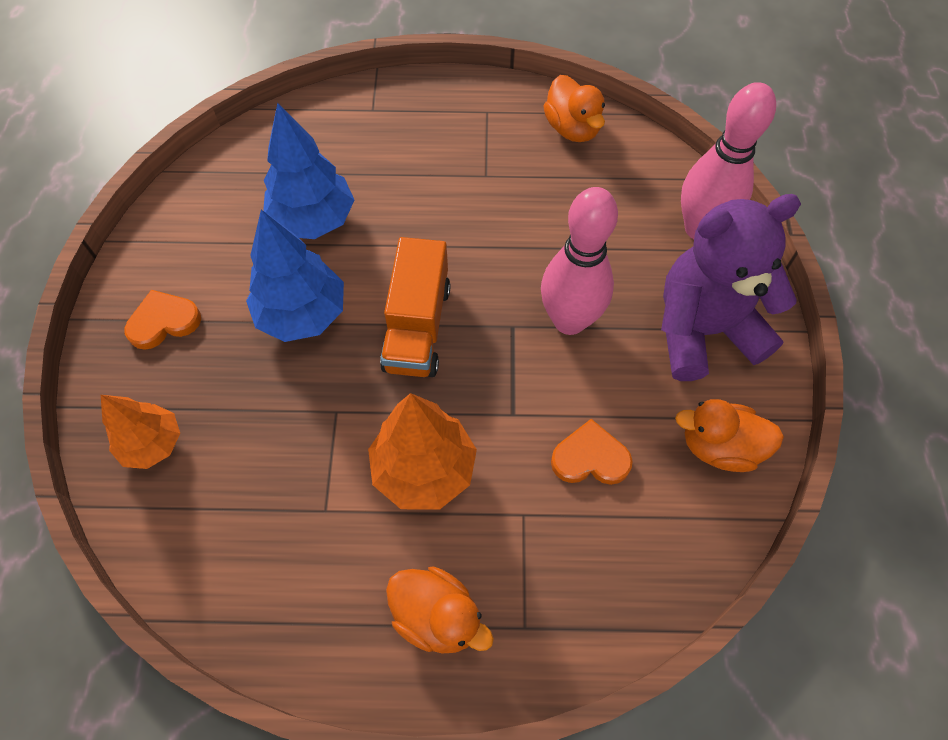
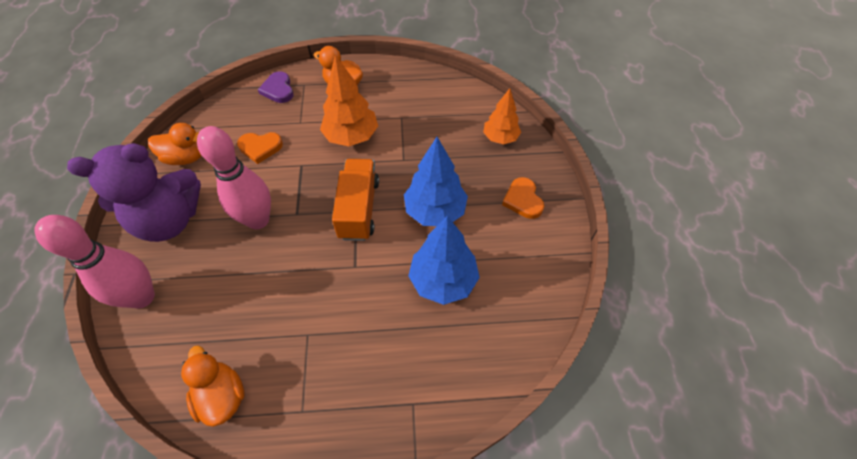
camera: 175 degrees right, 5 degrees down
(164, 322) = (523, 200): orange heart -> orange heart turned 105 degrees clockwise
(579, 614) = (278, 90): none -> purple heart

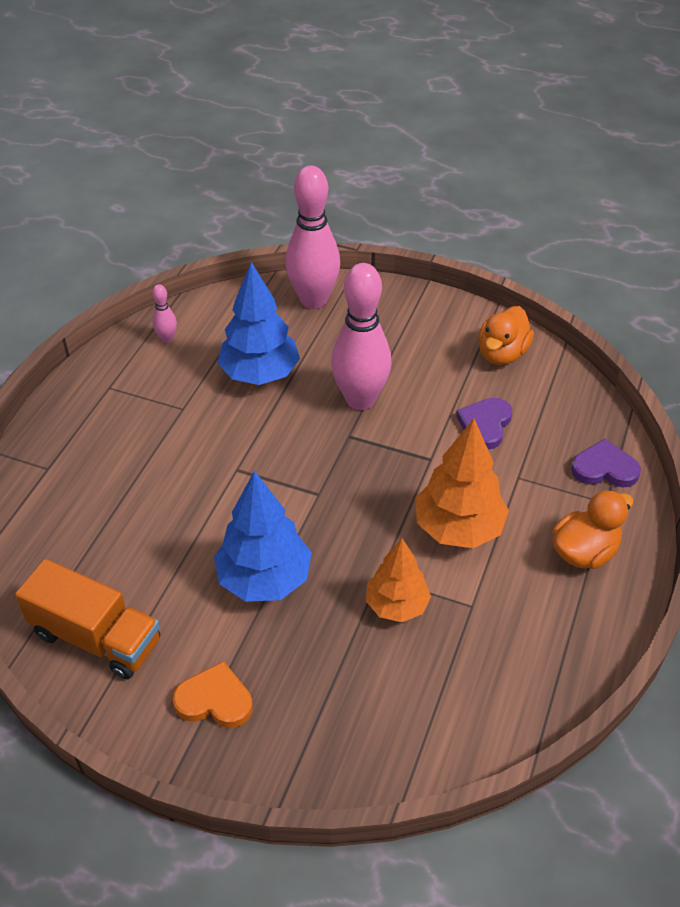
camera: 115 degrees right, 10 degrees down
(170, 220) = (404, 329): purple teddy bear -> none
(222, 396) = (167, 339): orange duck -> pink bowling pin
(260, 148) = (485, 425): orange heart -> purple heart
(359, 209) = (319, 497): orange truck -> orange truck (96, 637)
(443, 280) = (158, 547): blue tree -> blue tree (260, 374)
(500, 138) = (355, 732): orange tree -> orange tree (397, 605)

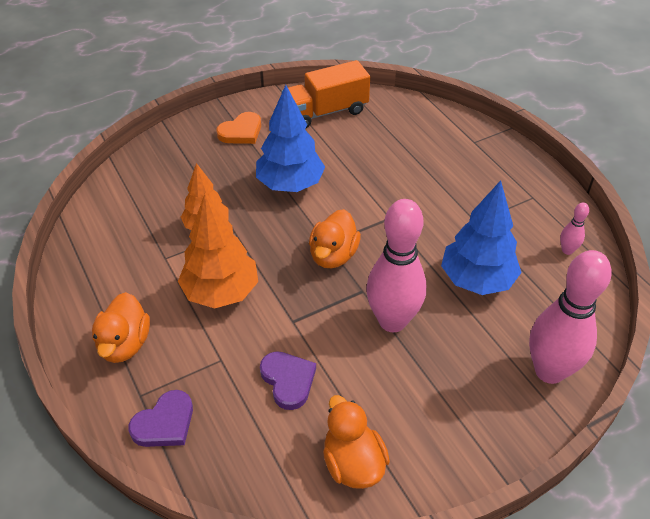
camera: 130 degrees right, 0 degrees up
(329, 479) = (333, 255): none -> orange duck

